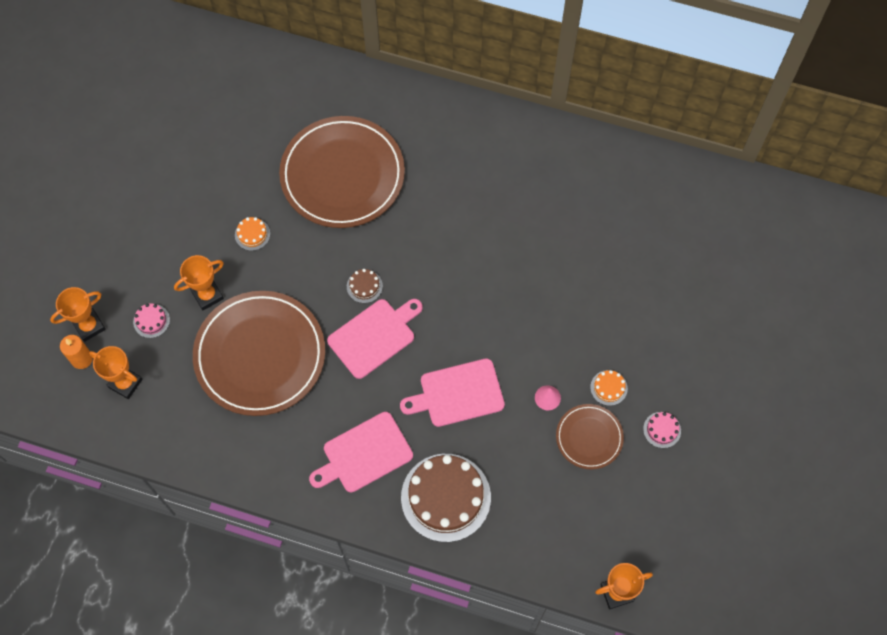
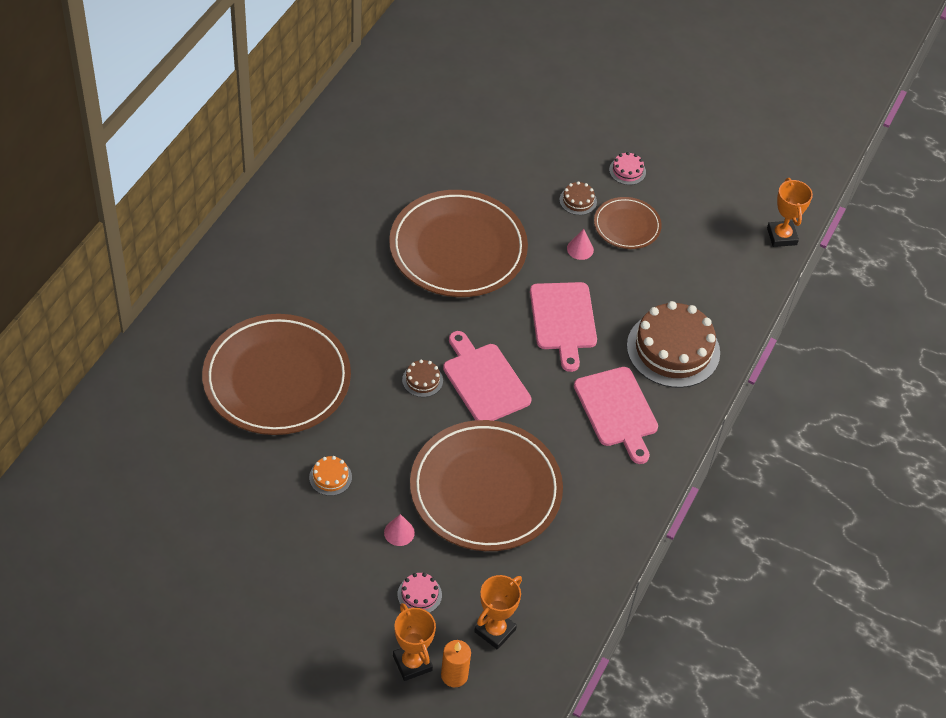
camera: 85 degrees left, 15 degrees down
(207, 295) = (399, 532): orange trophy -> pink cone
(520, 290) = (458, 248): none -> brown plate
(608, 388) = (578, 200): orange cake -> brown cake

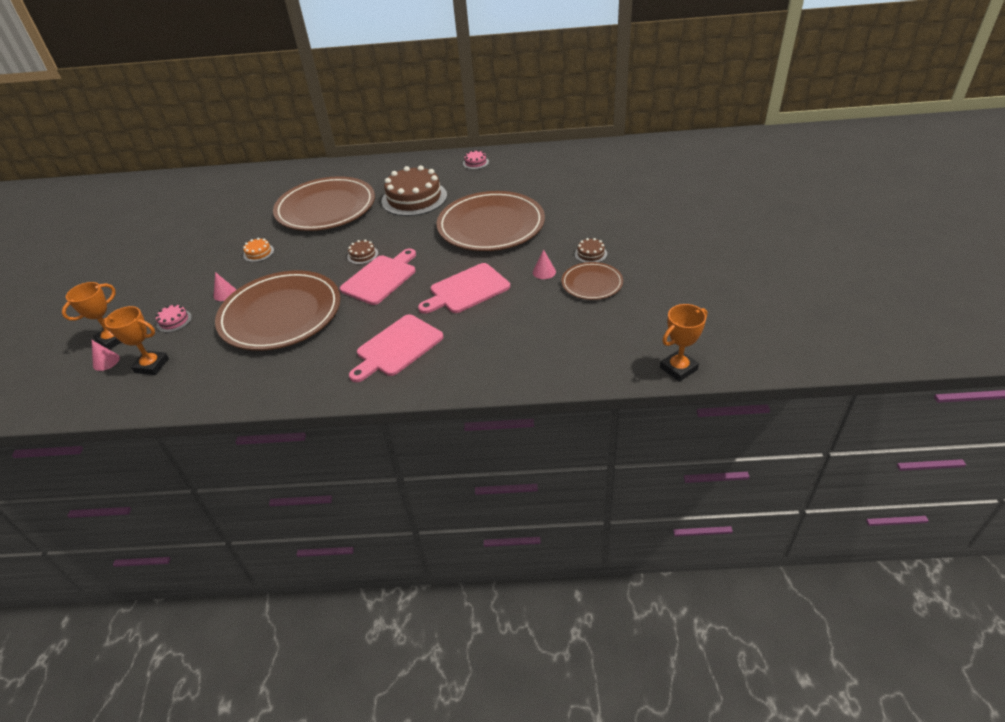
camera: 70 degrees right, 10 degrees down
(454, 675) = (106, 361): orange candle -> pink cone
(627, 171) = (648, 263): pink cake -> pink cake (475, 162)
(673, 349) = (485, 353): brown cake -> brown cake (414, 198)

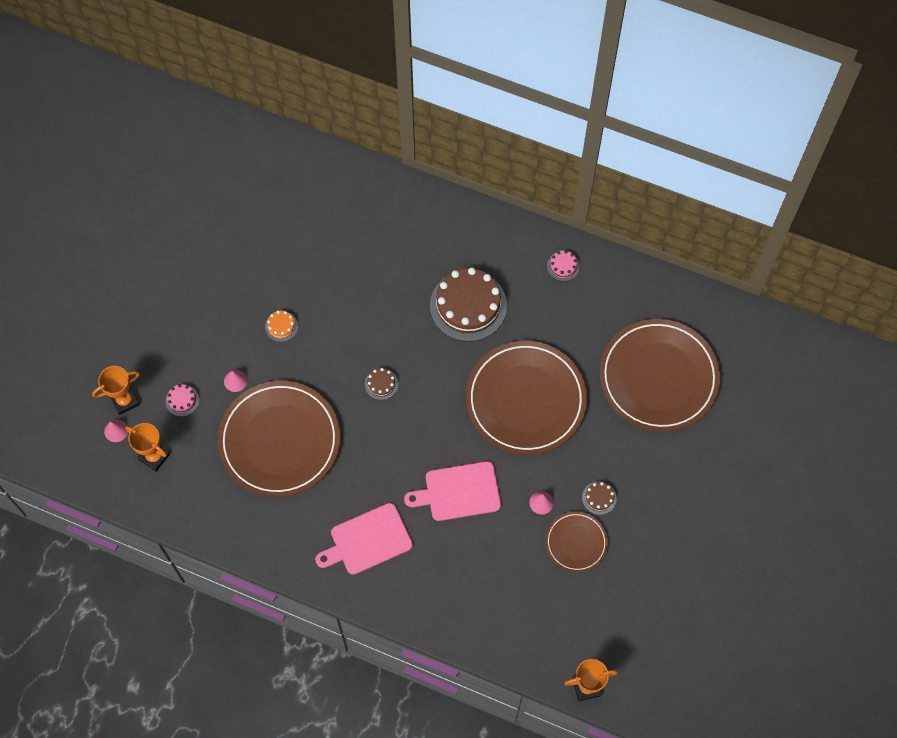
camera: 20 degrees right, 25 degrees up
(326, 208) = (370, 276): brown plate -> brown plate (658, 377)
(381, 278) = (386, 432): pink cutting board -> none

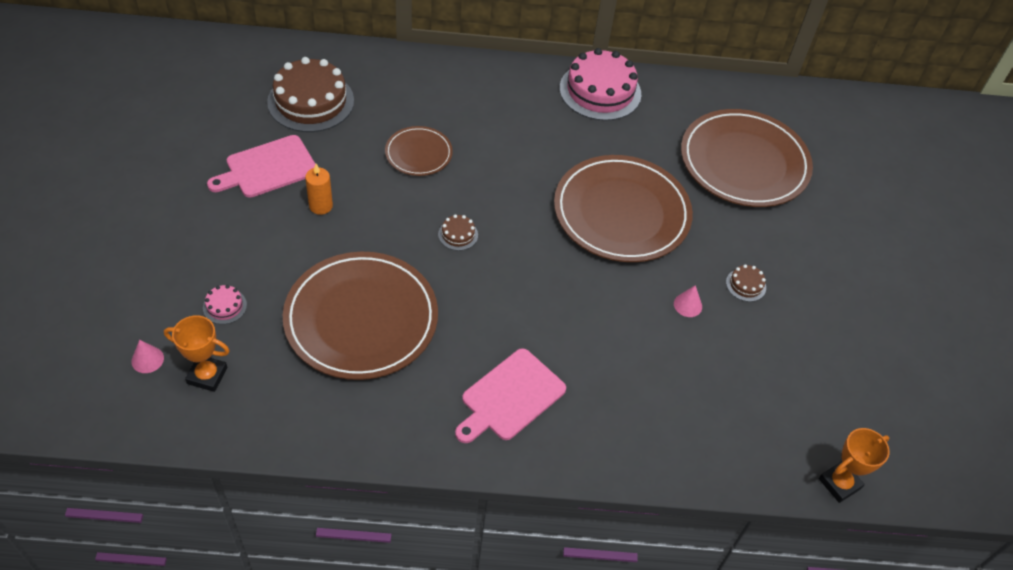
camera: 25 degrees left, 15 degrees down
(125, 400) = (150, 324): orange trophy -> none
(235, 380) = (285, 270): pink cone -> none
(281, 326) = (321, 206): orange cake -> orange candle
(458, 492) = (592, 318): pink cutting board -> pink cutting board (267, 168)
(468, 305) = (520, 143): brown cake -> brown cake (311, 101)
(563, 266) = (600, 91): pink cake -> pink cake, size x2.34
(576, 542) = (745, 335): brown plate -> brown plate (418, 153)

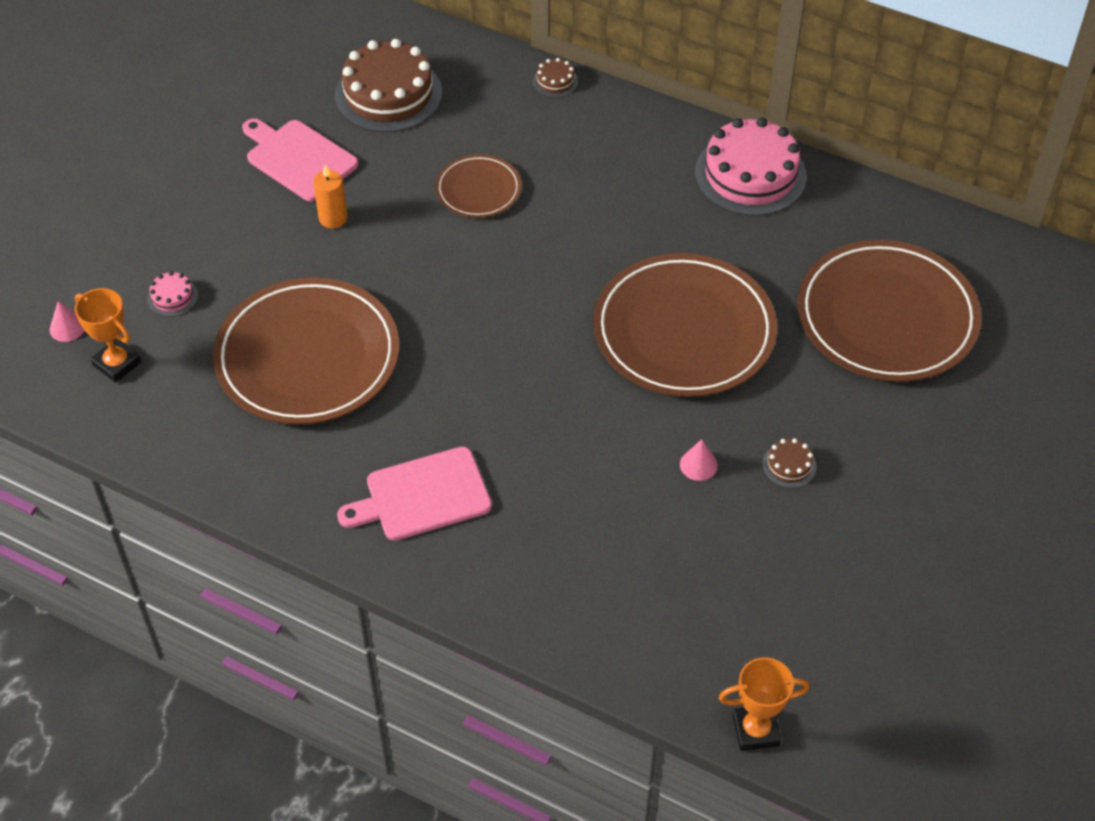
camera: 30 degrees right, 0 degrees up
(267, 168) = (298, 159): pink cutting board -> pink cutting board turned 45 degrees clockwise
(458, 234) = (469, 297): brown cake -> brown cake (555, 81)

